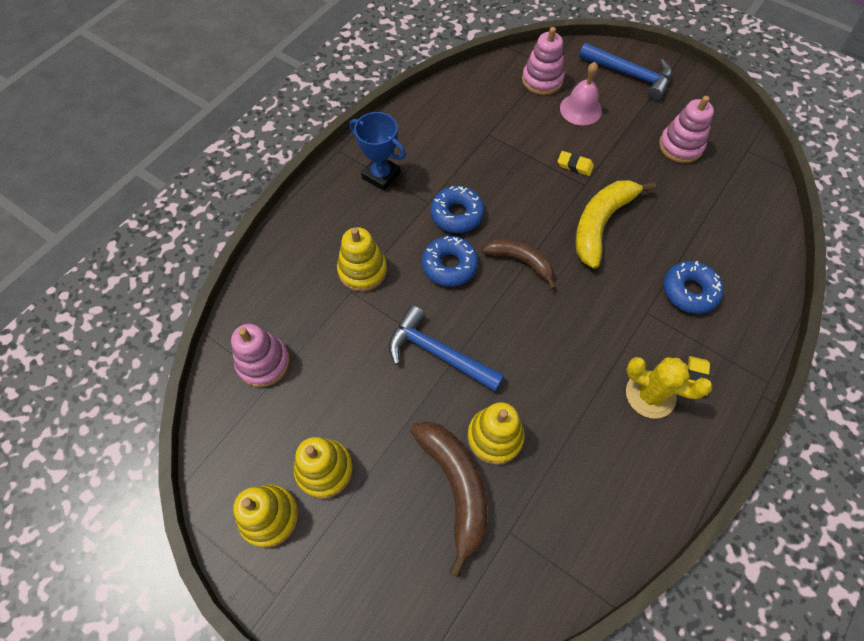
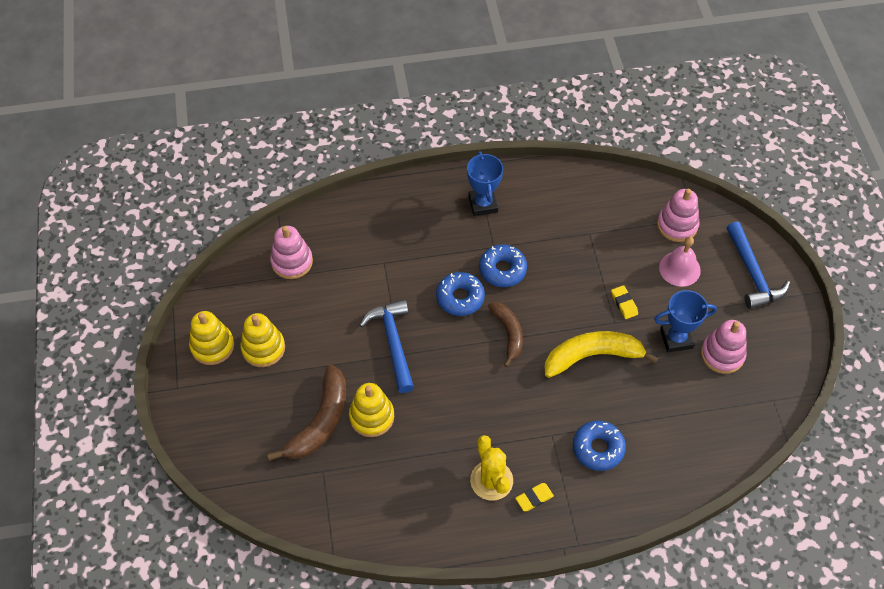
camera: 45 degrees right, 5 degrees down
(362, 270) = (404, 256): yellow stacking toy -> none
(639, 161) = (676, 339): none -> blue trophy

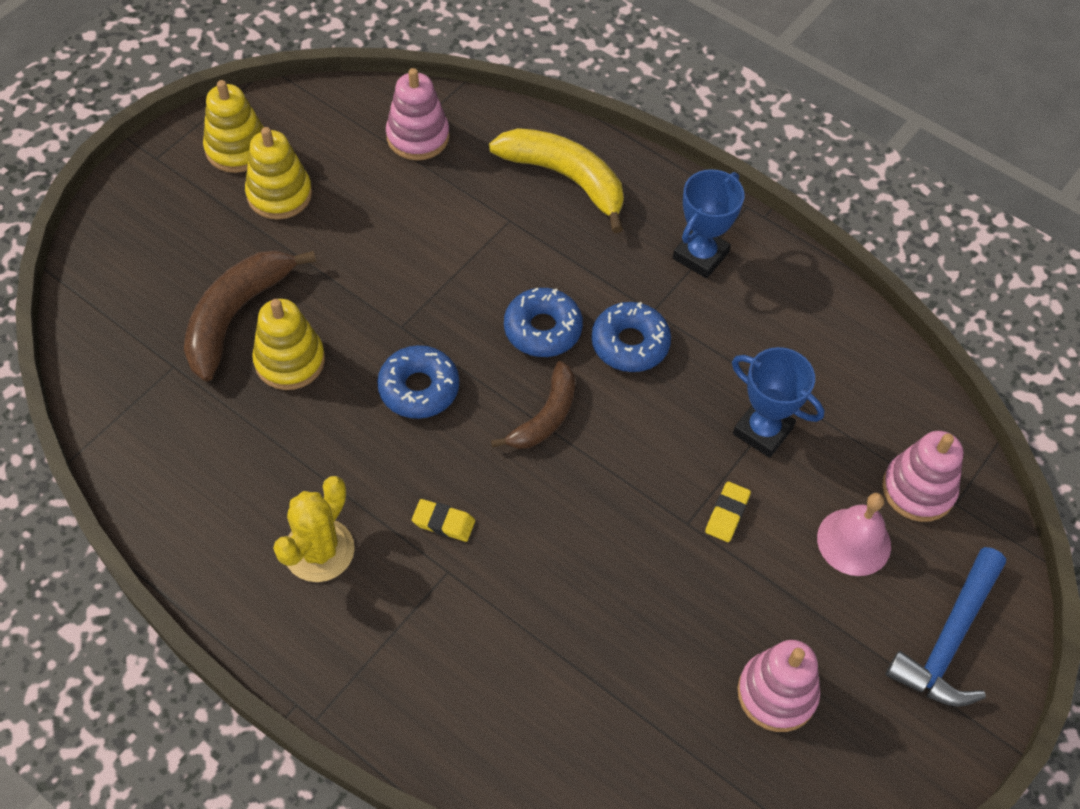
camera: 45 degrees right, 0 degrees up
(320, 421) = (236, 316): brown banana -> brown banana turned 135 degrees clockwise
(393, 342) = (410, 308): blue hammer -> none
(534, 498) = (337, 617): yellow eraser -> yellow eraser (443, 522)
(592, 356) = (609, 534): yellow banana -> yellow banana (565, 178)
(598, 448) = (479, 640): blue donut -> blue donut (419, 388)
(676, 339) = (740, 616): blue trophy -> blue trophy (762, 431)

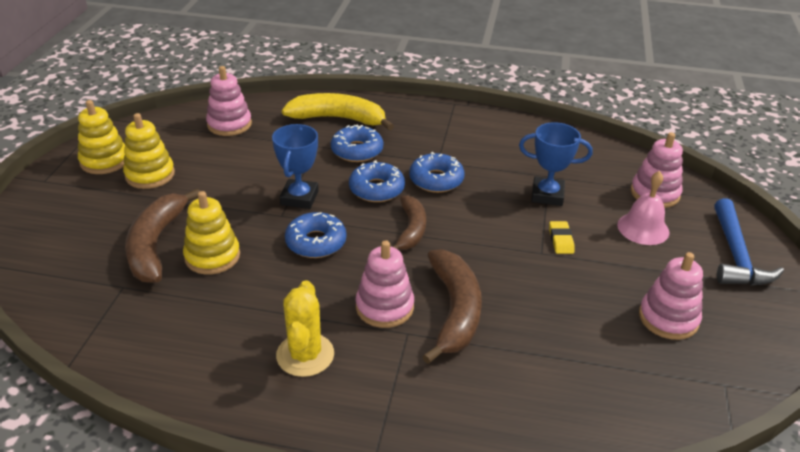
camera: 25 degrees left, 20 degrees down
(443, 522) = (384, 307): yellow eraser -> pink stacking toy
(521, 564) = (454, 311): none -> brown banana
(556, 249) = (357, 150): none -> blue donut
(700, 255) = (445, 130): blue trophy -> blue trophy (299, 198)

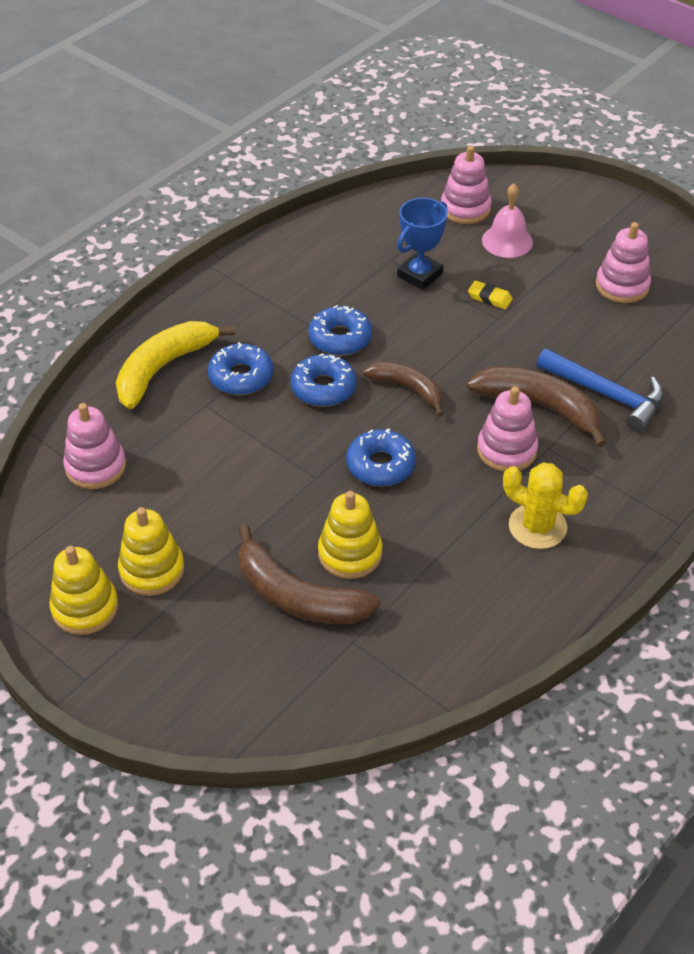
camera: 60 degrees left, 10 degrees up
(299, 198) = (295, 452): blue trophy -> none
(736, 255) = (574, 209): blue hammer -> blue hammer (607, 395)

